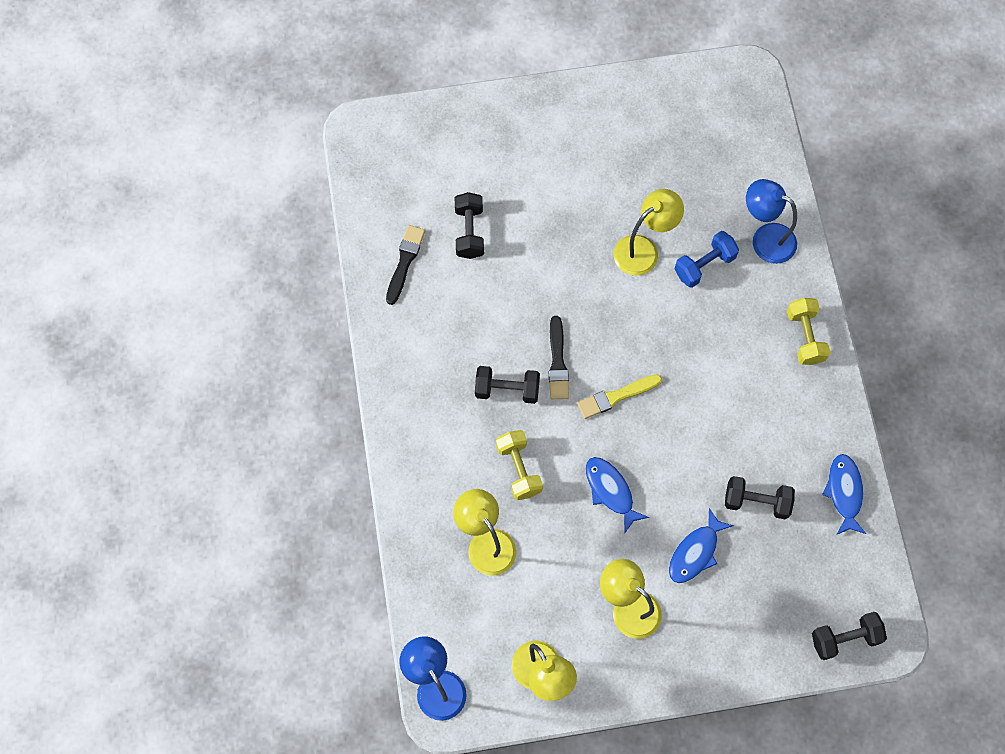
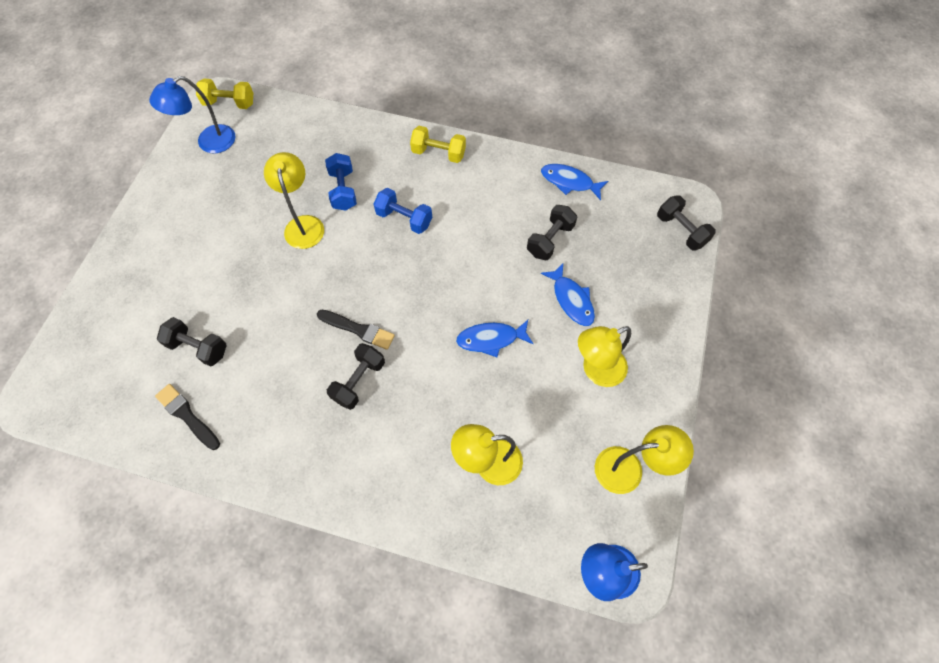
camera: 65 degrees left, 5 degrees down
(519, 469) = (435, 404): yellow dumbbell -> yellow dumbbell (229, 103)
(616, 397) = (413, 299): yellow brush -> none
(702, 342) = (404, 219): none -> blue dumbbell
(765, 238) = (348, 143): blue lamp -> blue lamp (209, 143)
(845, 638) = (681, 230): black dumbbell -> black dumbbell turned 45 degrees counterclockwise

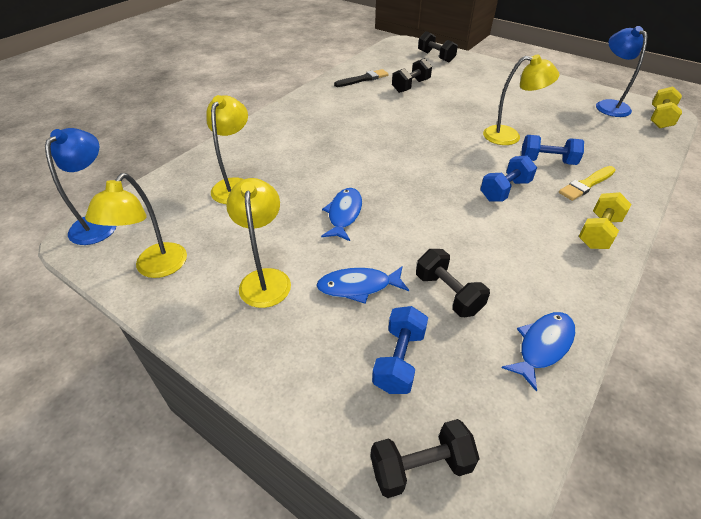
camera: 110 degrees right, 20 degrees down
(358, 329) = (392, 146): black brush -> none
(359, 381) = (347, 140): black dumbbell -> black dumbbell (436, 57)
(373, 161) = (586, 184): none -> yellow brush
(621, 257) = (399, 360): none -> blue dumbbell

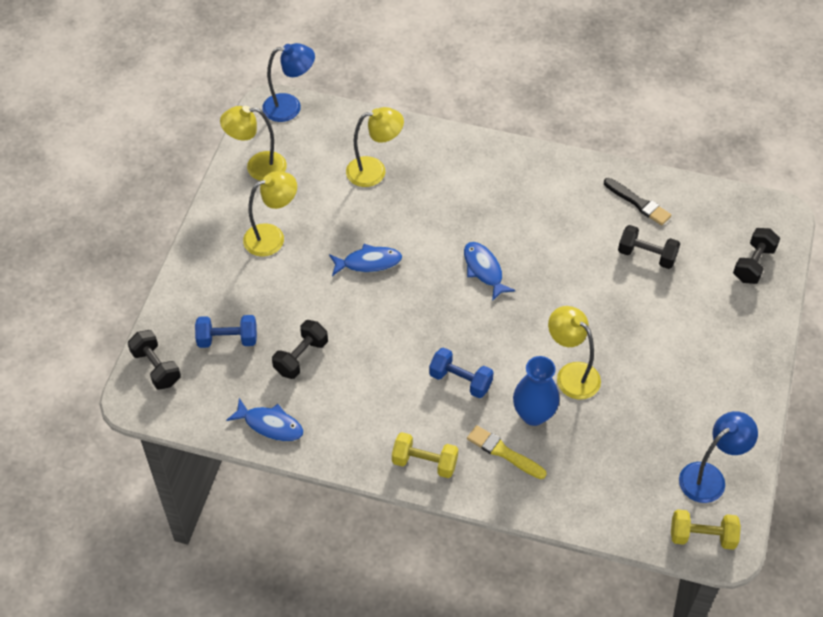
camera: 70 degrees right, 10 degrees up
(358, 286) = (286, 297): blue fish -> blue fish (484, 270)
(509, 136) = (571, 374): yellow lamp -> yellow lamp turned 150 degrees clockwise
(547, 161) = (533, 414): blue dumbbell -> blue vase

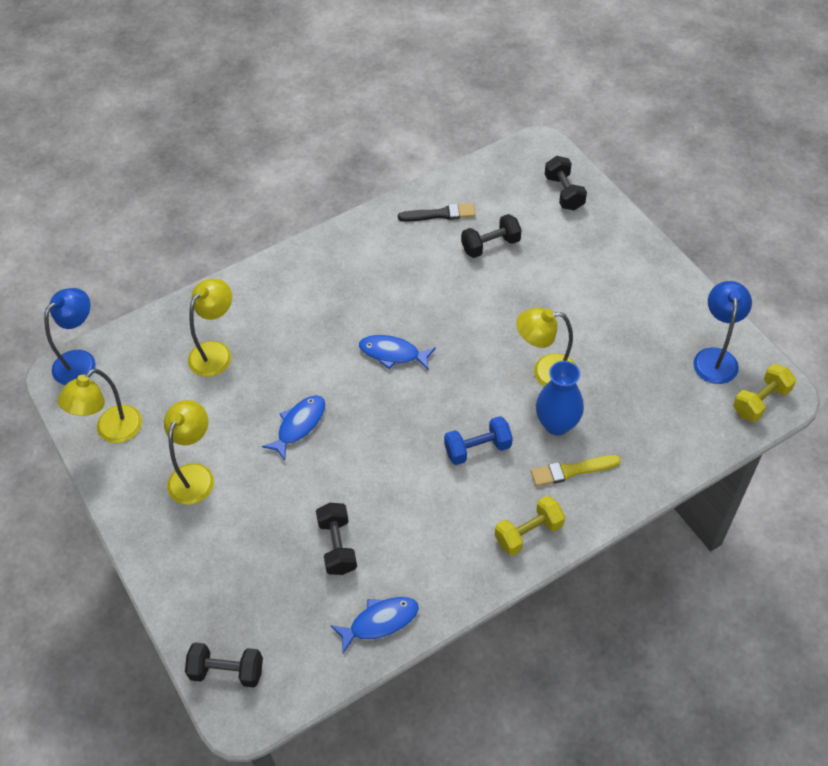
camera: 45 degrees left, 0 degrees up
(227, 339) = (260, 590): blue dumbbell -> none

